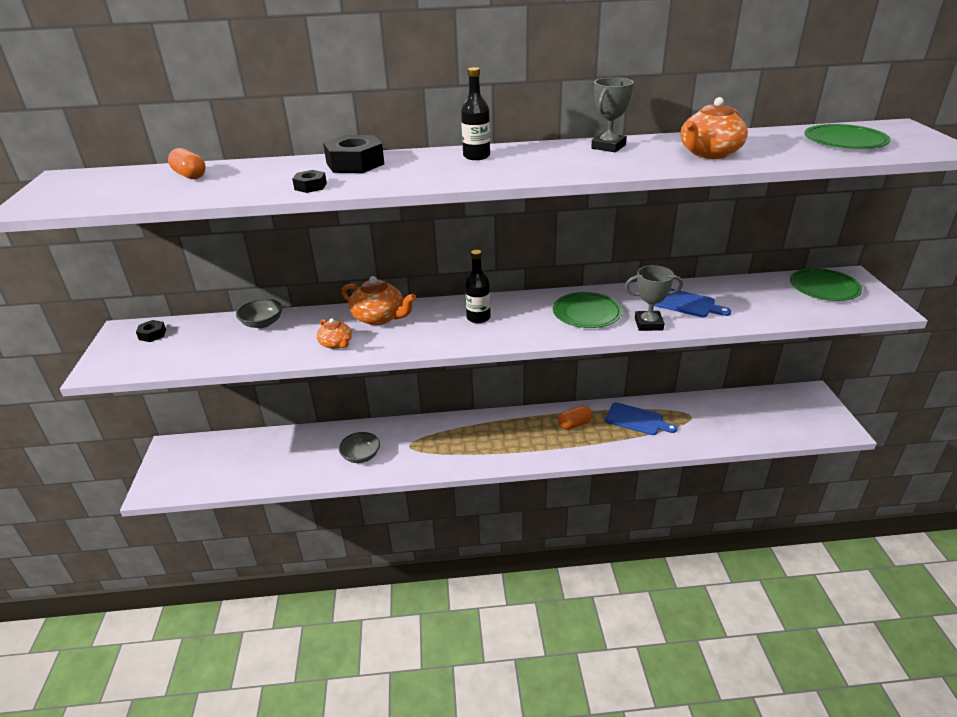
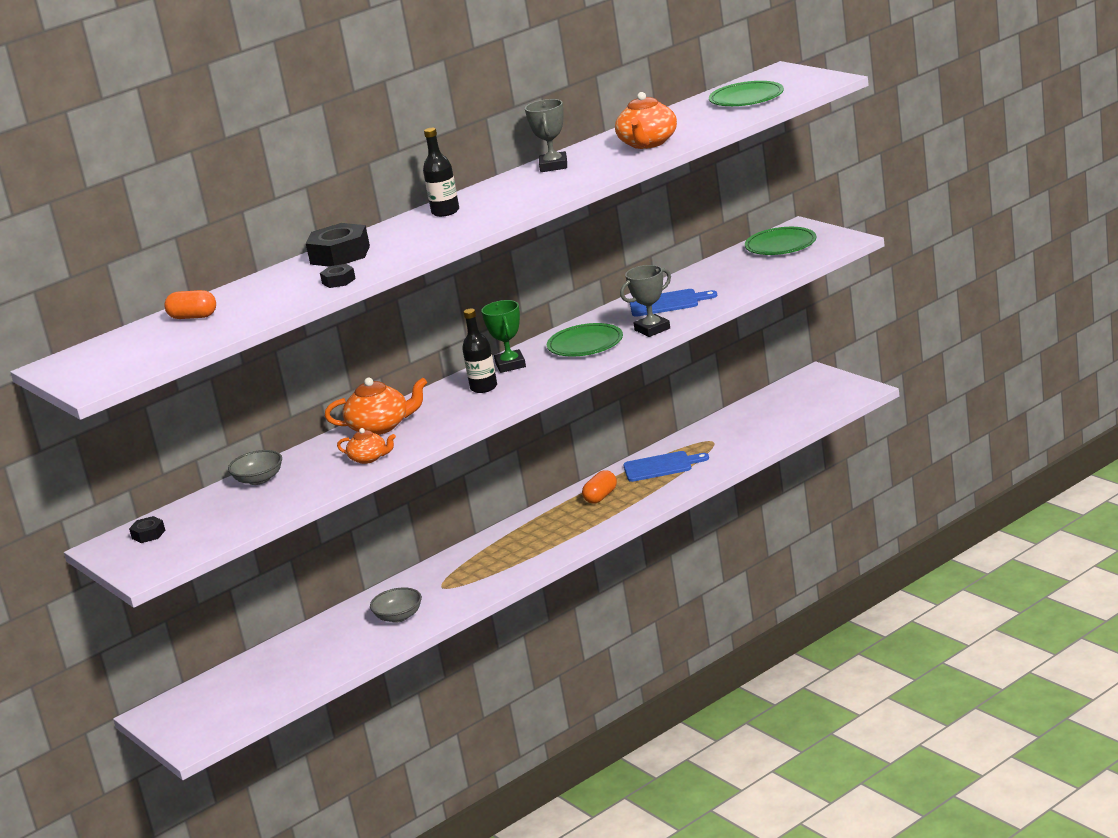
camera: 30 degrees left, 10 degrees down
(518, 306) = (510, 365): none -> green trophy

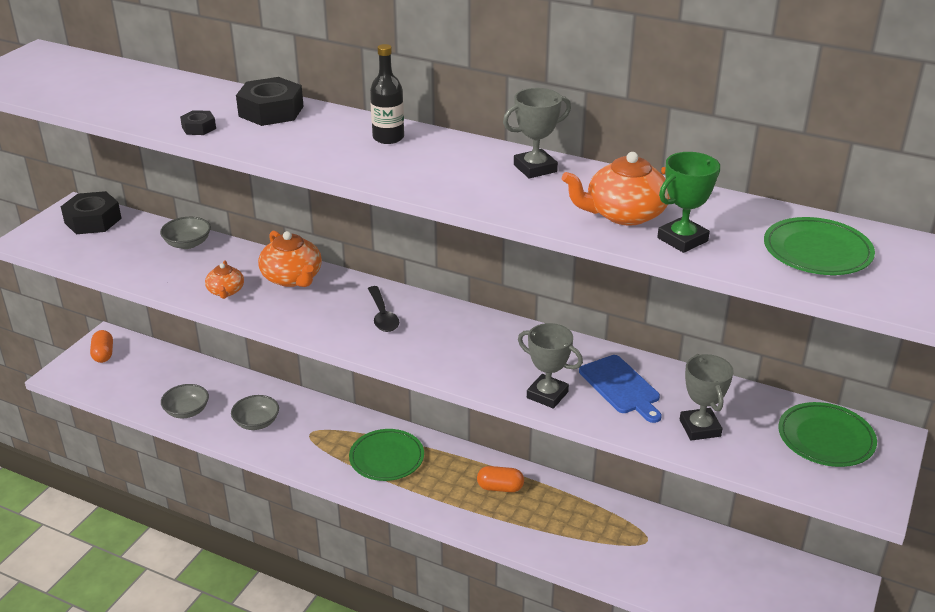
camera: 60 degrees right, 10 degrees up
(148, 534) = (93, 220): black nut -> black nut, size x1.95
(193, 317) = (127, 81): orange capsule -> orange capsule (103, 354)
(341, 658) = (187, 411): none -> grey bowl
(484, 387) = (382, 315): black bottle -> black spoon
(510, 365) = (437, 317): green trophy -> green trophy (682, 239)
(585, 344) = (497, 355): green plate -> green plate (386, 458)
(661, 466) = (576, 515): blue cutting board -> none
(736, 282) = (700, 428): none -> grey trophy

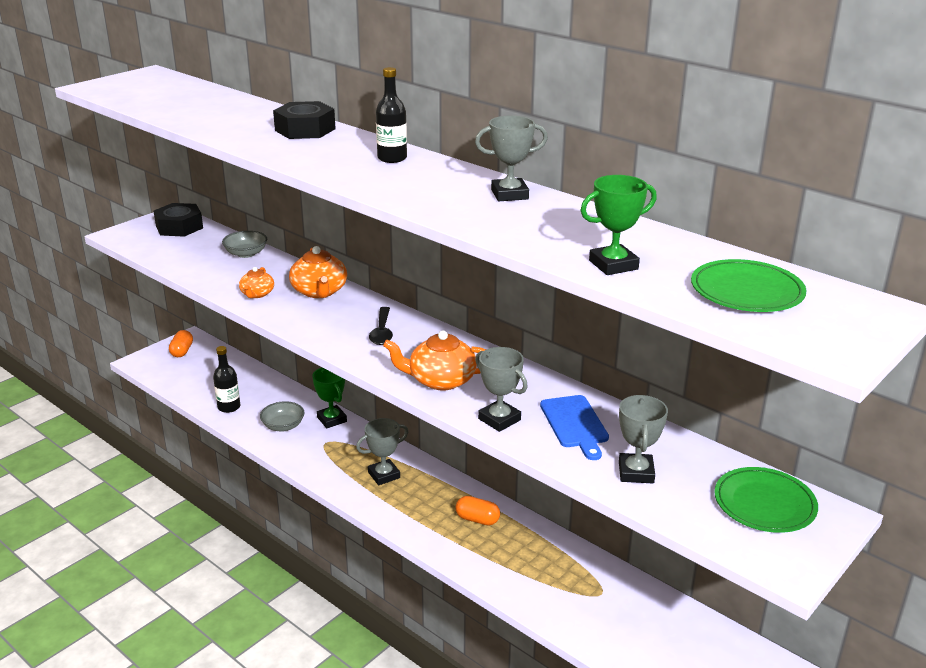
camera: 15 degrees right, 5 degrees down
(187, 411) = (229, 407): grey bowl -> black bottle
(199, 128) = (235, 135): black nut -> none
(306, 406) = (332, 419): none -> green trophy
(386, 458) = (384, 475): green plate -> grey trophy
(624, 214) = (569, 238): orange teapot -> orange teapot (440, 380)

